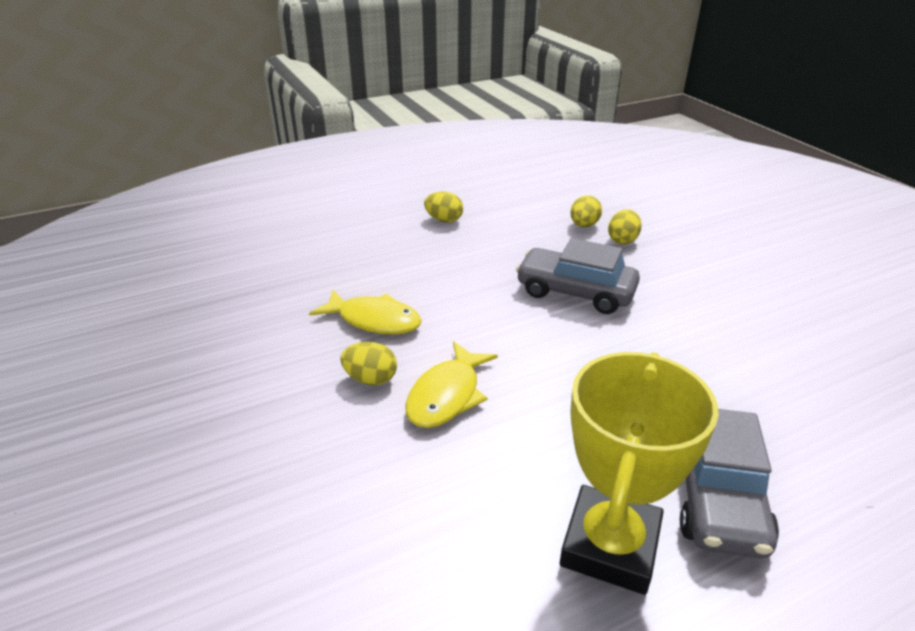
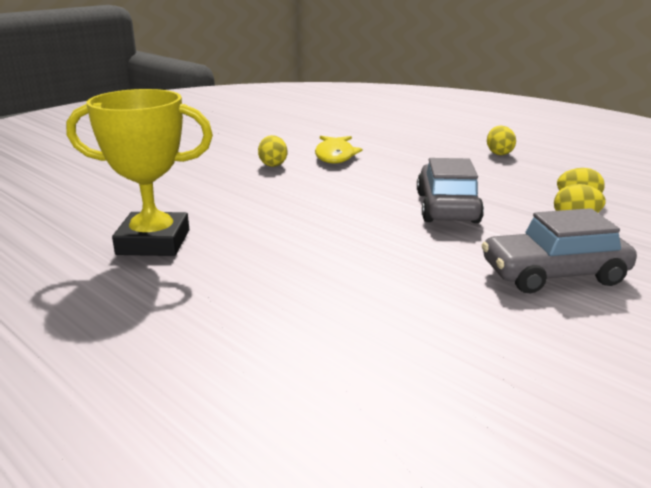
camera: 70 degrees right, 10 degrees down
(447, 395) = (271, 184): yellow fish -> none
(716, 495) = (214, 276): grey car -> grey car (554, 274)

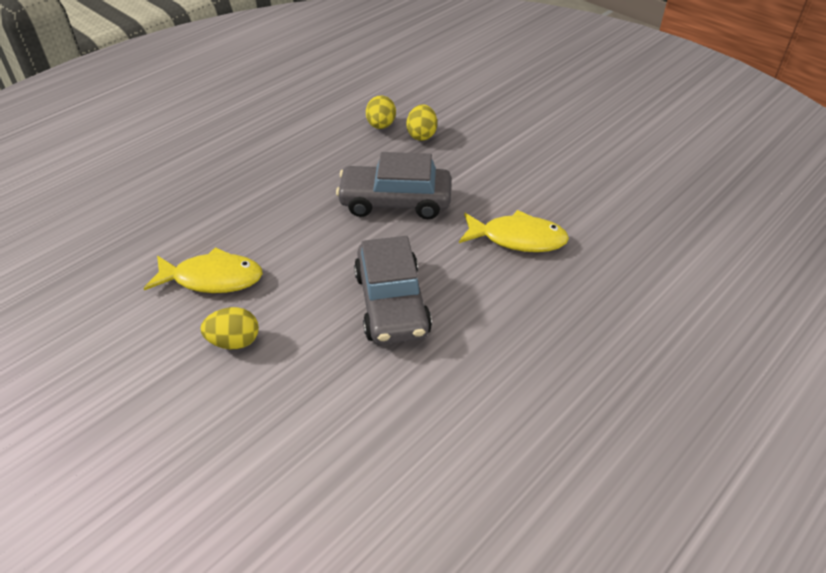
camera: 90 degrees left, 20 degrees up
(153, 242) = (494, 435): yellow trophy -> none
(405, 263) = (517, 238): none -> yellow fish
(499, 153) = (240, 147): yellow egg -> none
(554, 274) = (524, 165): grey car -> grey car (392, 304)

